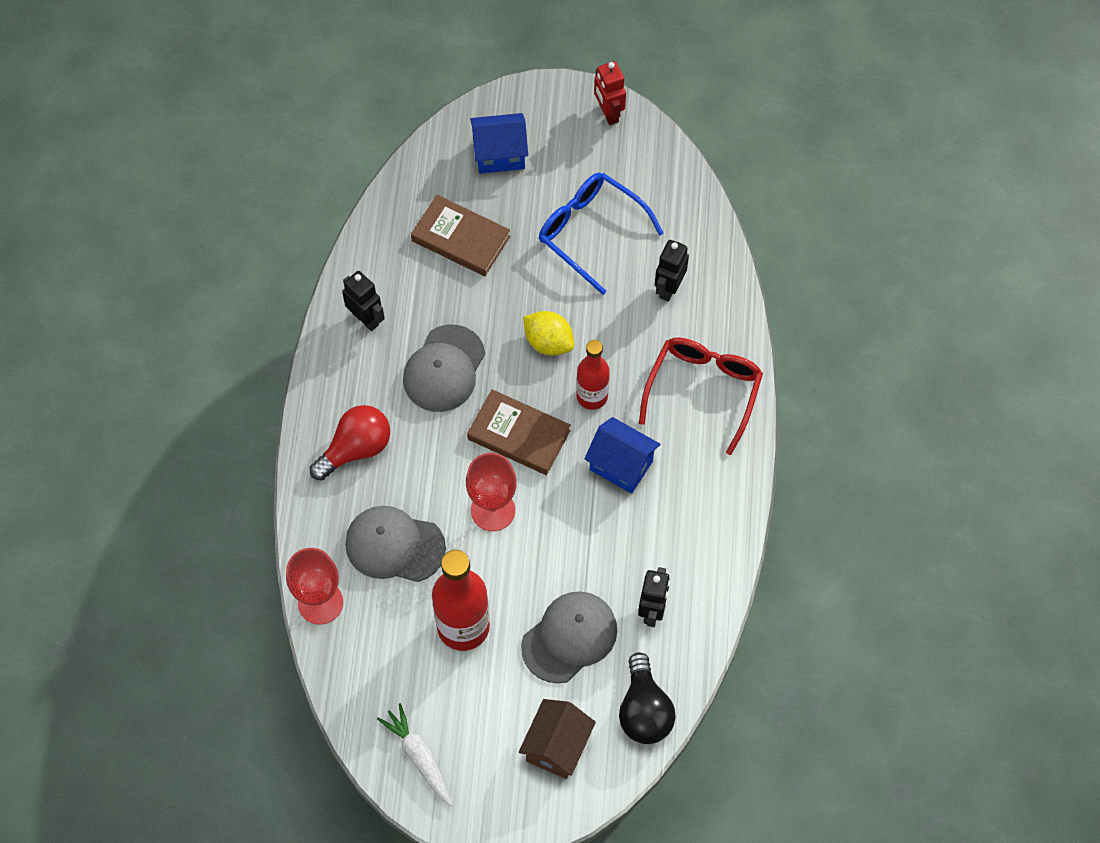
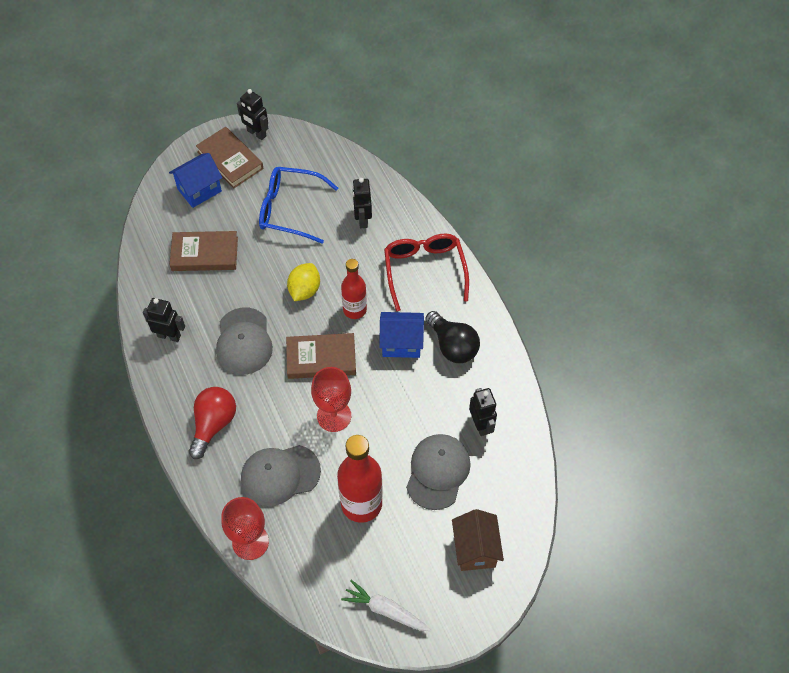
camera: 30 degrees left, 5 degrees down
(548, 342) = (304, 290): yellow lemon -> yellow lemon turned 75 degrees counterclockwise
(557, 133) = (230, 160): none -> brown book
(608, 113) = (256, 133): red robot -> black robot
(644, 710) = (517, 492): black light bulb -> black light bulb (452, 346)

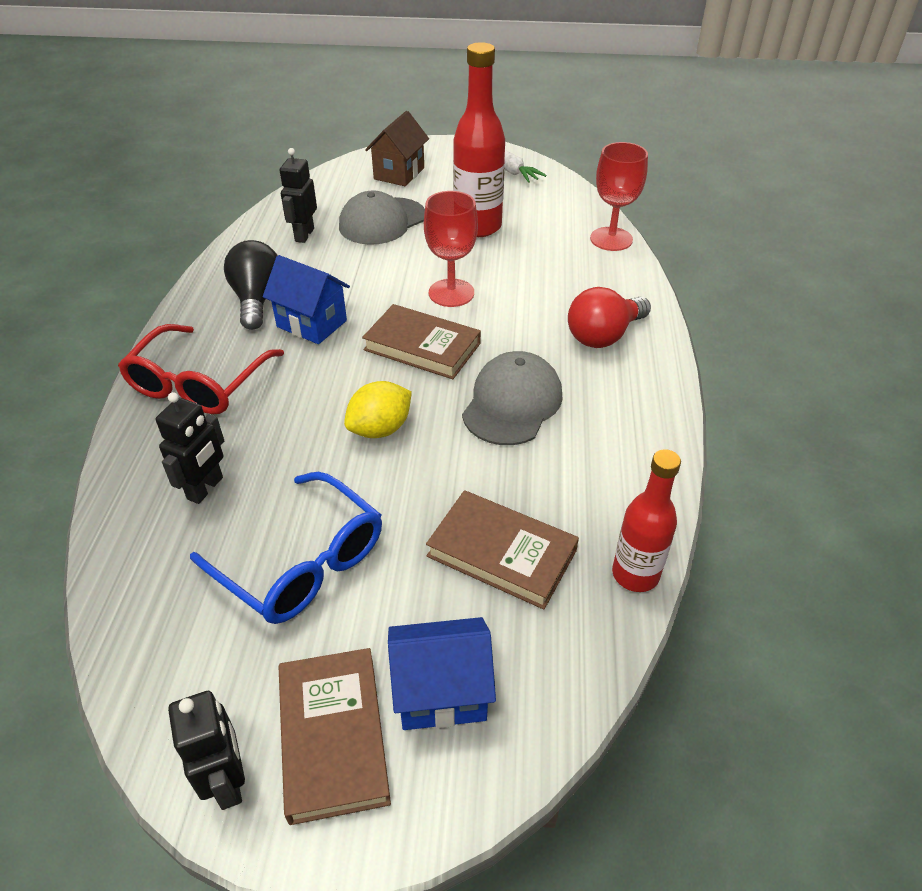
camera: 150 degrees left, 15 degrees down
(169, 336) = (622, 453): black robot -> none
(280, 475) = (548, 271): grey cap -> none
(354, 310) = (333, 378): red bottle -> red bottle (635, 574)

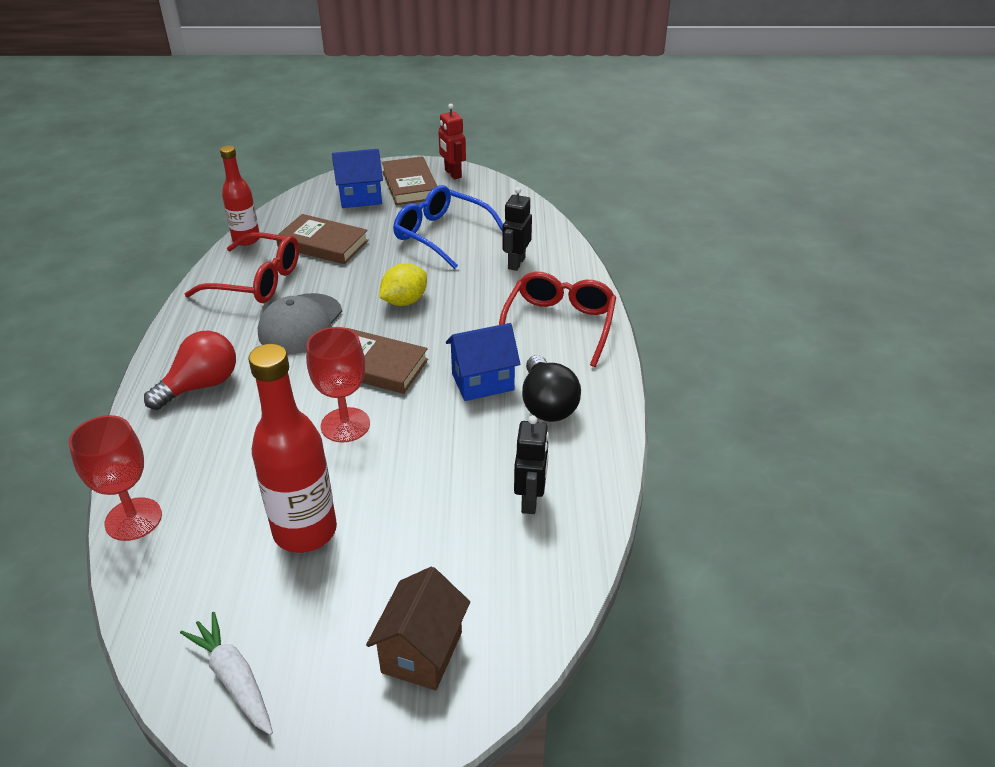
camera: 175 degrees right, 5 degrees down
(228, 781) = (452, 174): black robot -> red robot
(312, 324) = (482, 382): blue house -> blue house turned 45 degrees counterclockwise
(382, 221) = (434, 533): grey cap -> none
(588, 478) = (257, 281): none -> red glasses

